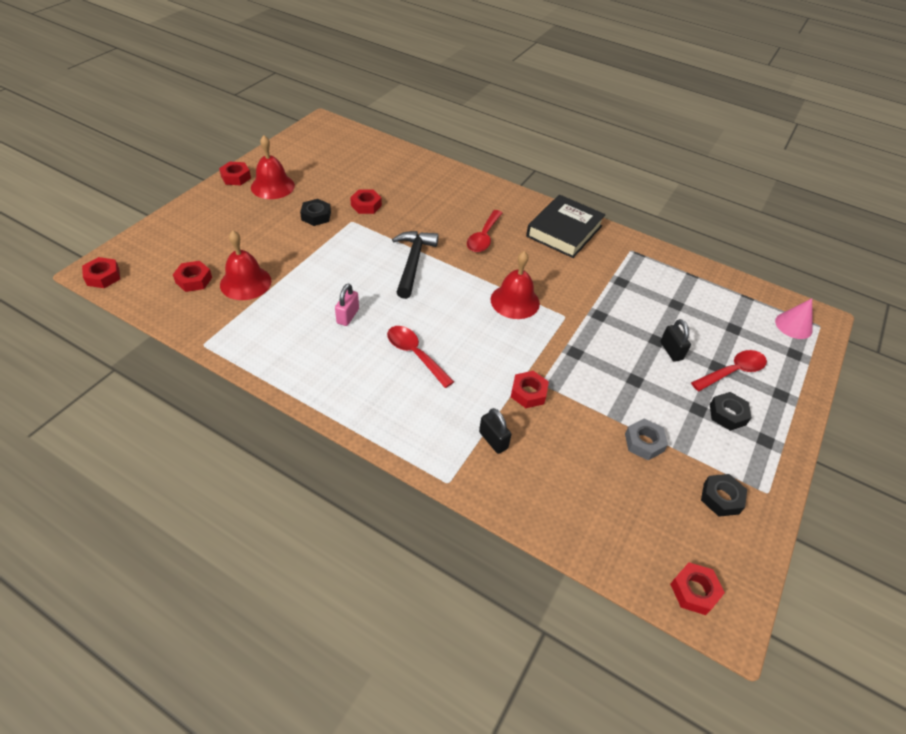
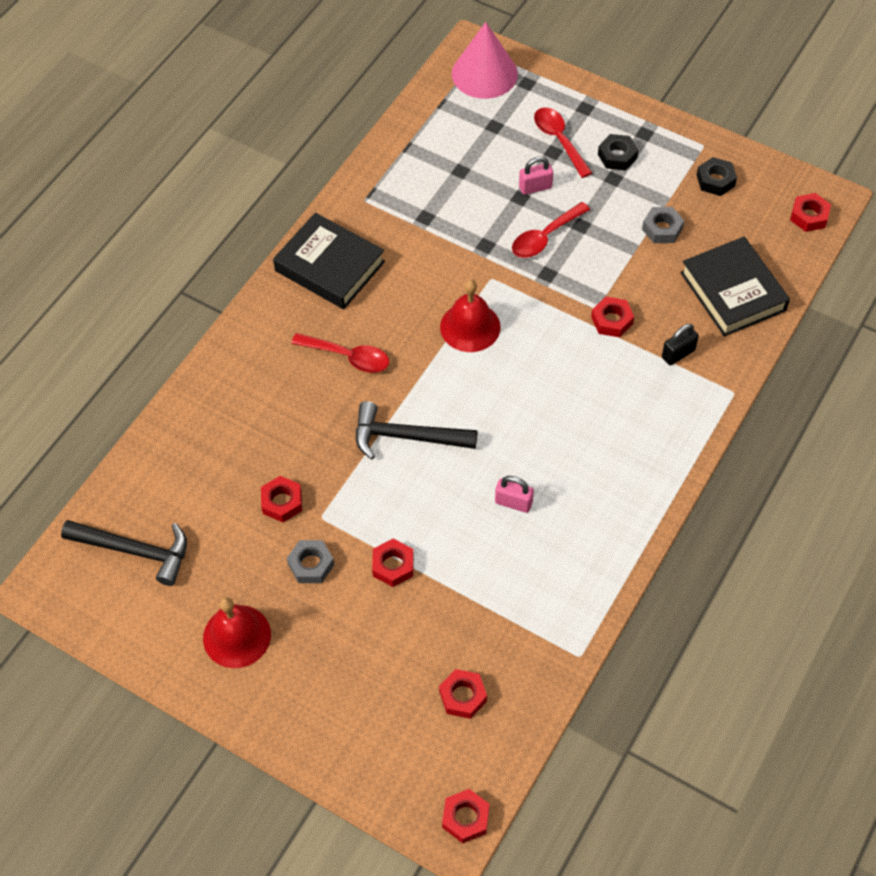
camera: 85 degrees left, 10 degrees up
(236, 177) = (213, 694): red nut -> red nut (393, 565)
(245, 282) = (462, 630): red bell -> none
(316, 216) = (311, 564): black nut -> grey nut
(341, 151) = (135, 551): none -> black hammer
(415, 354) = (569, 427): red spoon -> red spoon (545, 237)
(573, 497) = (733, 291): none -> black book
(671, 351) = (535, 187): black padlock -> pink padlock
(793, 325) = (484, 73): pink cone -> pink cone, size x1.67

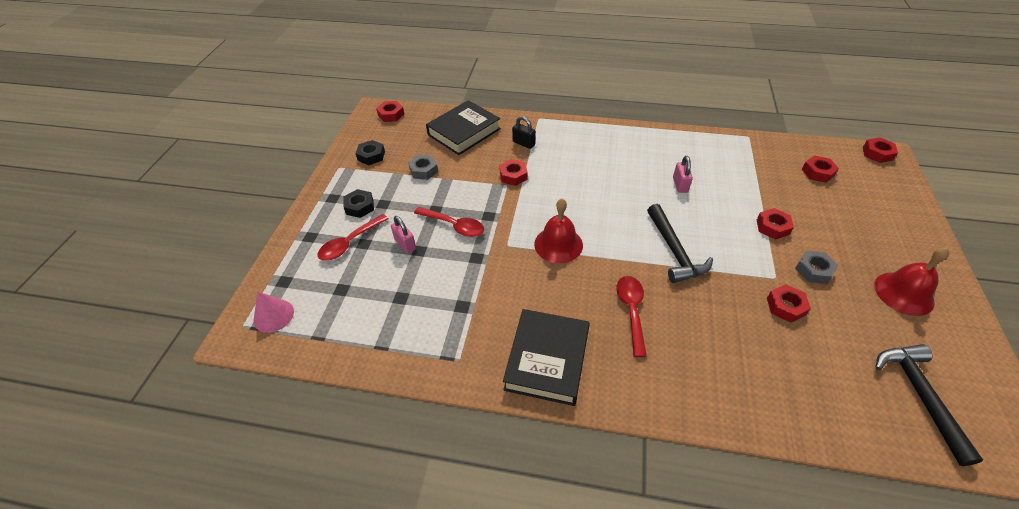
camera: 110 degrees left, 10 degrees down
(484, 73) = (273, 315): pink cone -> pink cone, size x0.60

